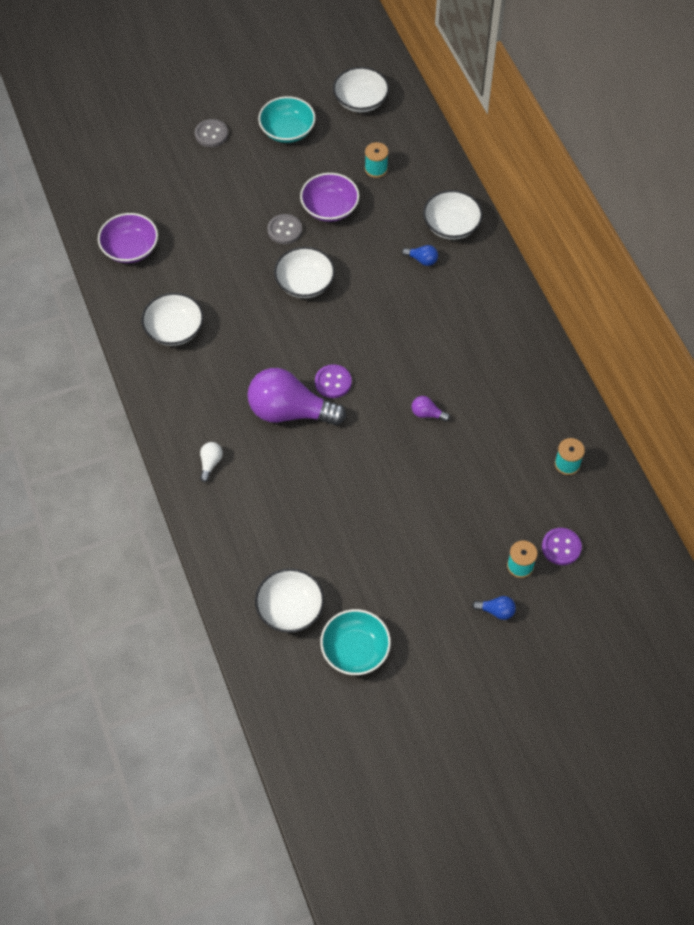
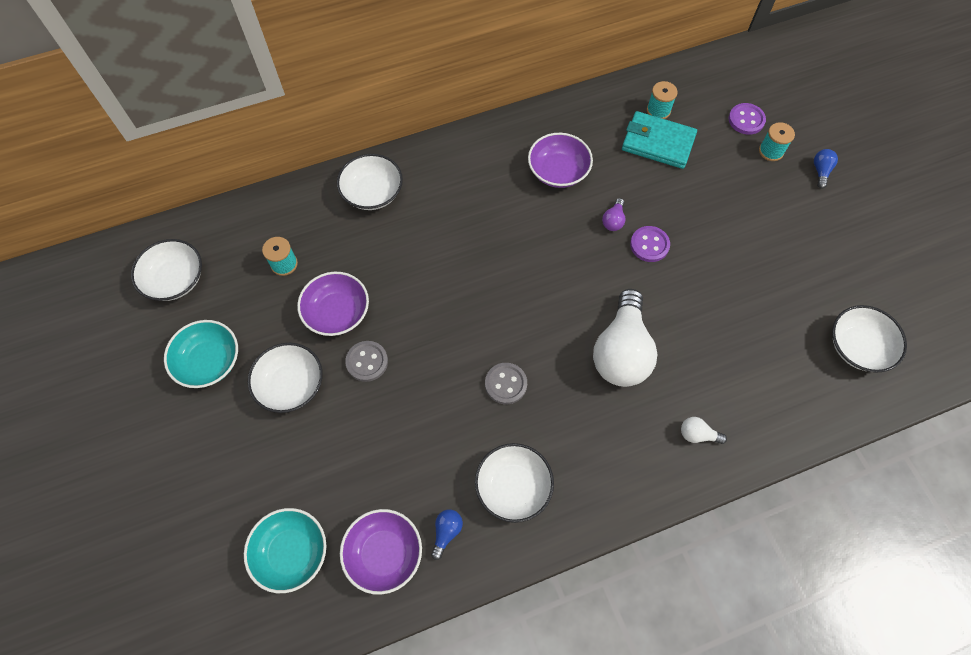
camera: 90 degrees left, 5 degrees up
(211, 134) = (200, 456): grey button -> grey button (506, 384)
(290, 411) = (621, 351): purple light bulb -> white light bulb
(305, 283) = (445, 338): white bowl -> white bowl (291, 385)
(333, 382) = (580, 308): purple button -> purple button (649, 245)
(355, 650) = (888, 287): turquoise bowl -> turquoise bowl (291, 553)
(422, 260) = (417, 221): blue light bulb -> blue light bulb (446, 532)
(483, 370) = (558, 171): none -> purple bowl
(524, 459) = (657, 143): none -> turquoise wallet

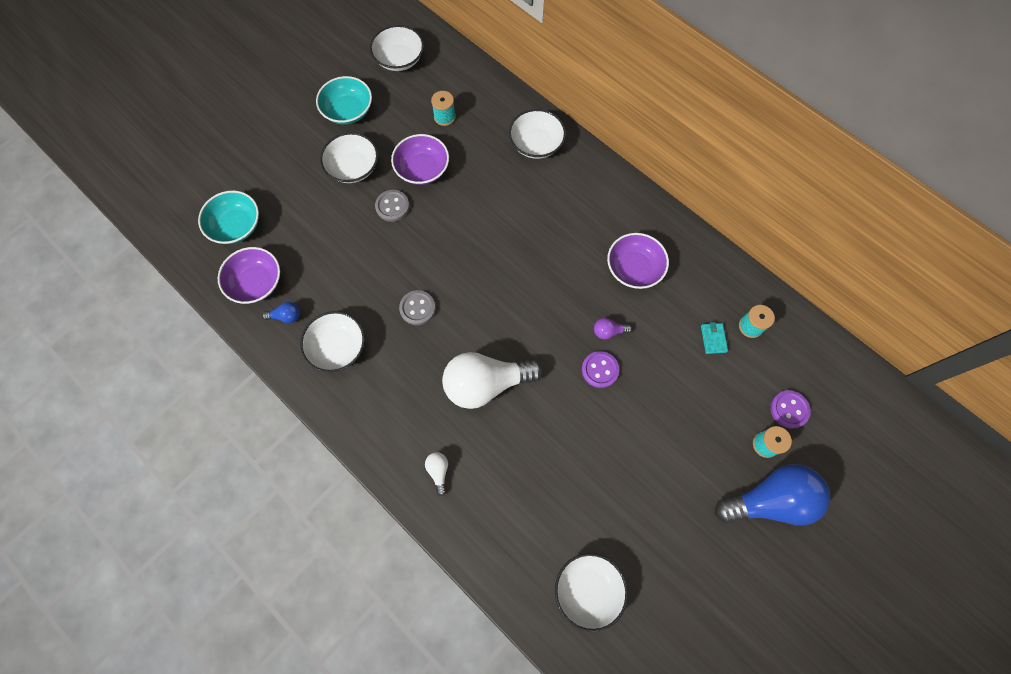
camera: 65 degrees right, 5 degrees up
(657, 143) = (713, 339): turquoise wallet -> turquoise wallet, size x0.47
(820, 171) = (769, 500): blue light bulb -> blue light bulb, size x2.46

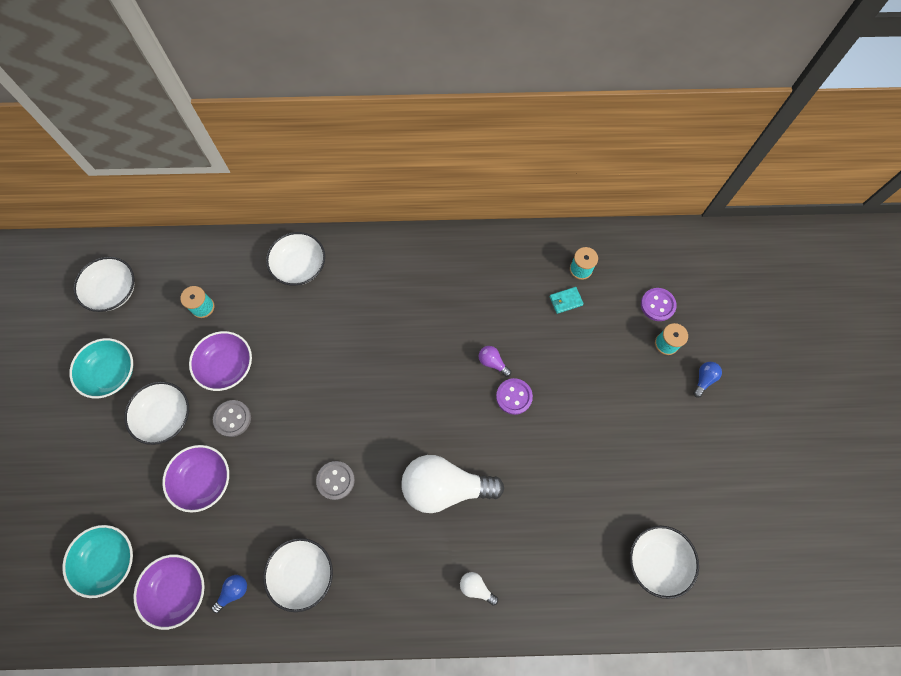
camera: 45 degrees left, 0 degrees up
(486, 384) = (445, 487): white light bulb -> white light bulb turned 60 degrees clockwise
(608, 331) = (492, 362): purple light bulb -> purple light bulb turned 90 degrees clockwise
(634, 268) = (465, 299): purple bowl -> purple bowl (203, 480)
(713, 339) = (565, 301): turquoise wallet -> turquoise wallet turned 60 degrees counterclockwise
(769, 500) = (704, 379): blue light bulb -> blue light bulb, size x0.41

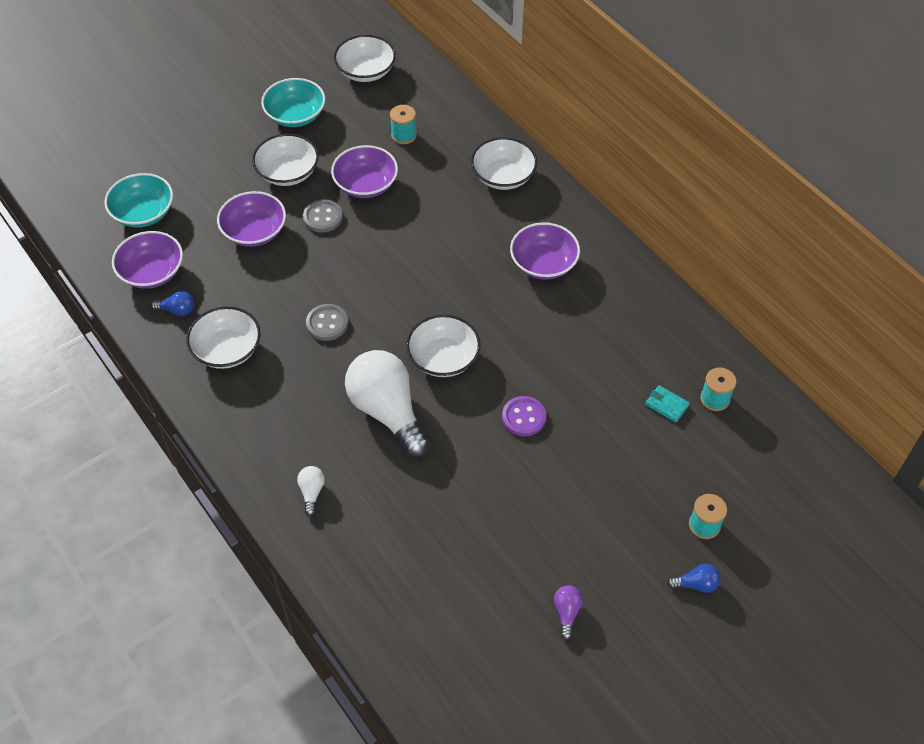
camera: 55 degrees right, 15 degrees down
(397, 294) = (543, 263): none -> purple bowl
(492, 362) = (543, 379): purple light bulb -> purple light bulb (566, 613)
(657, 305) = (742, 493): purple button -> none
(657, 561) = (457, 642): white bowl -> white bowl (443, 358)

